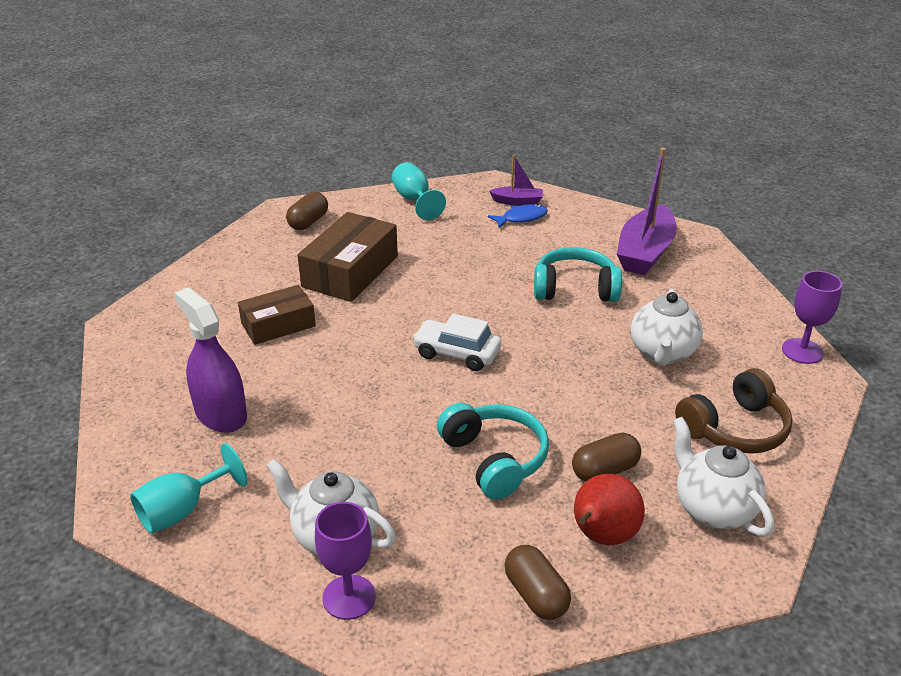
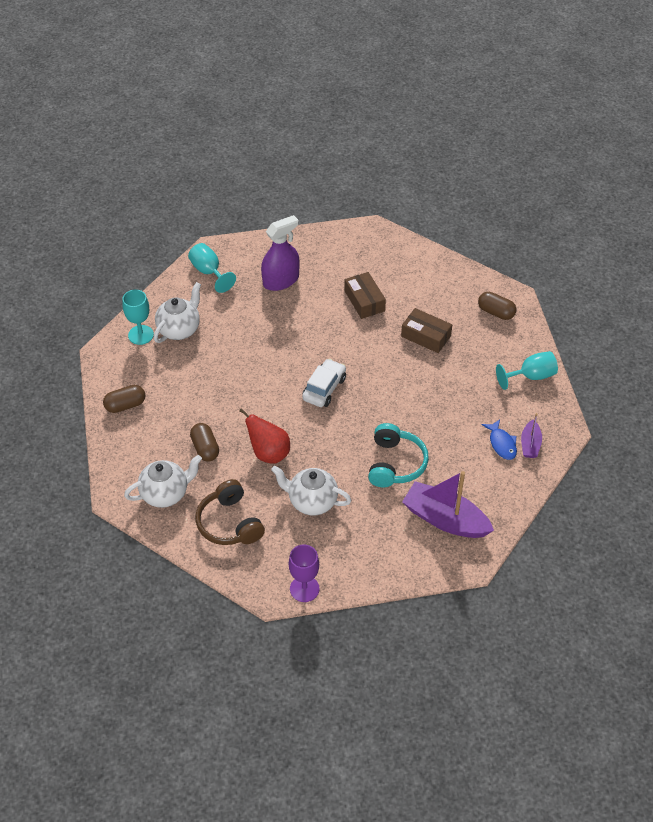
camera: 95 degrees right, 15 degrees up
(349, 597) = (141, 335): purple goblet -> turquoise goblet
(350, 271) = (426, 336): brown box -> brown box, size x0.65
(494, 459) = (223, 398): turquoise headphones -> none
(602, 536) = (156, 438): red pear -> red pear (268, 453)

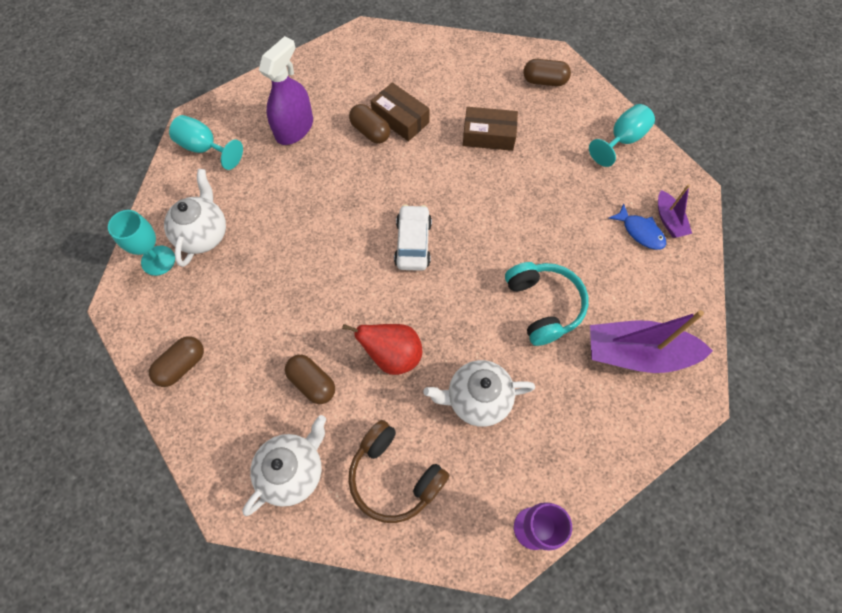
camera: 25 degrees left, 15 degrees up
(336, 302) = (370, 132): none -> brown capsule

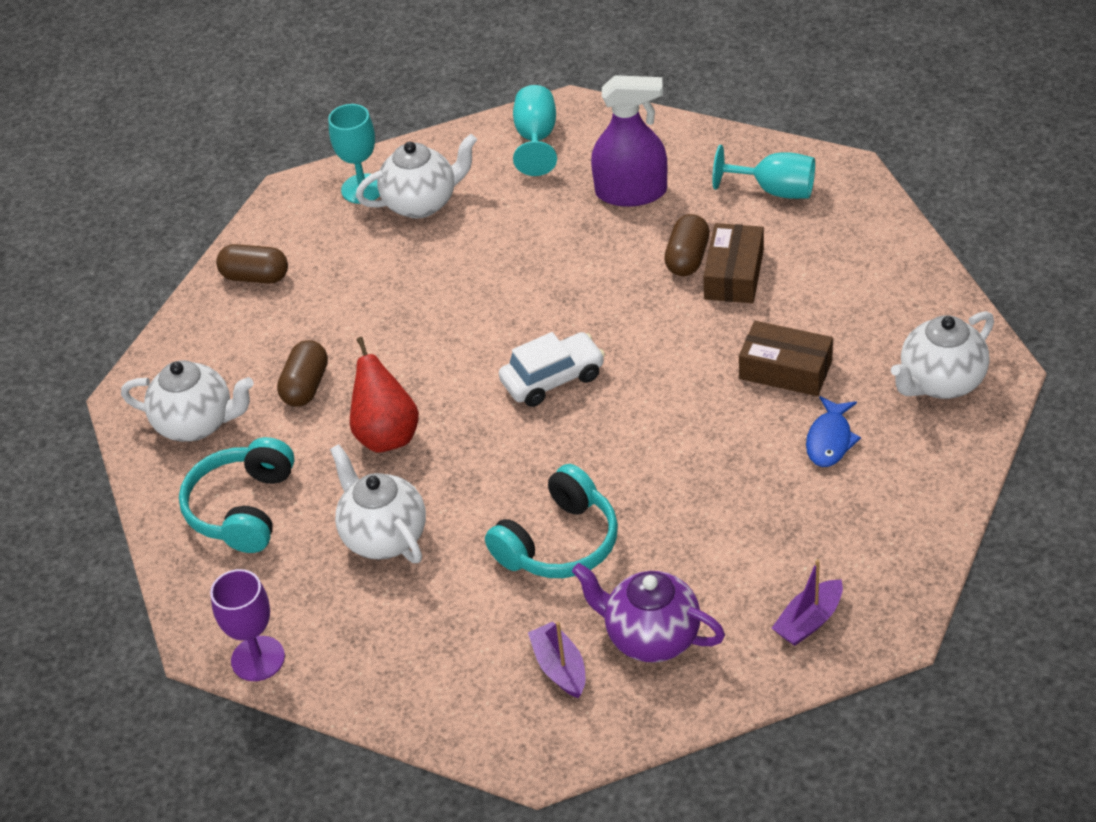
camera: 65 degrees right, 20 degrees down
(394, 476) = (243, 508): brown headphones -> turquoise headphones
(488, 135) = (785, 370): brown box -> brown box turned 45 degrees counterclockwise
(544, 81) = (941, 382): brown capsule -> white teapot
(622, 140) = (910, 512): turquoise goblet -> turquoise goblet (775, 190)
(637, 353) = (560, 668): purple boat -> purple boat, size x0.51
(640, 232) = (760, 596): blue fish -> blue fish (830, 440)
(640, 297) = (651, 637): none -> purple teapot

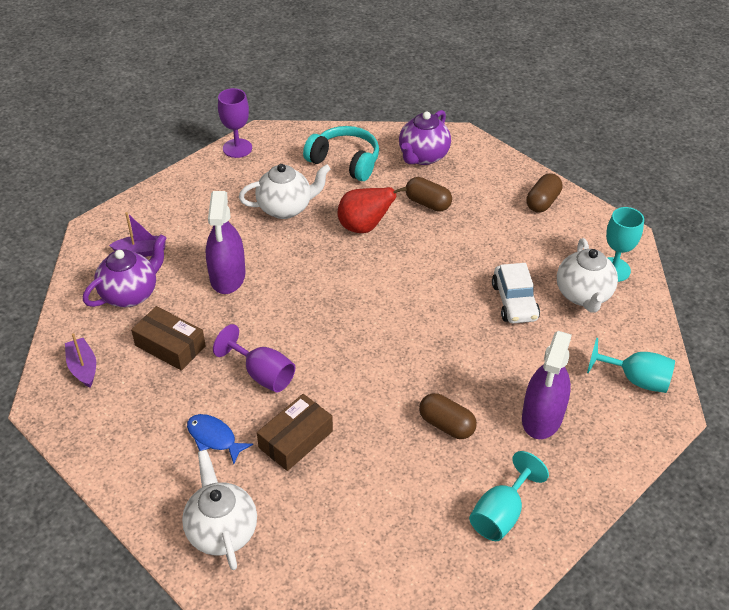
camera: 105 degrees right, 0 degrees up
(197, 424) = (423, 157): white teapot -> purple teapot
(553, 379) = (365, 313): white car -> white car (514, 302)
(559, 543) = (227, 276): turquoise headphones -> purple spray bottle
(709, 436) = (262, 374): none -> purple goblet
(734, 274) = (413, 447): brown box -> brown box (170, 346)

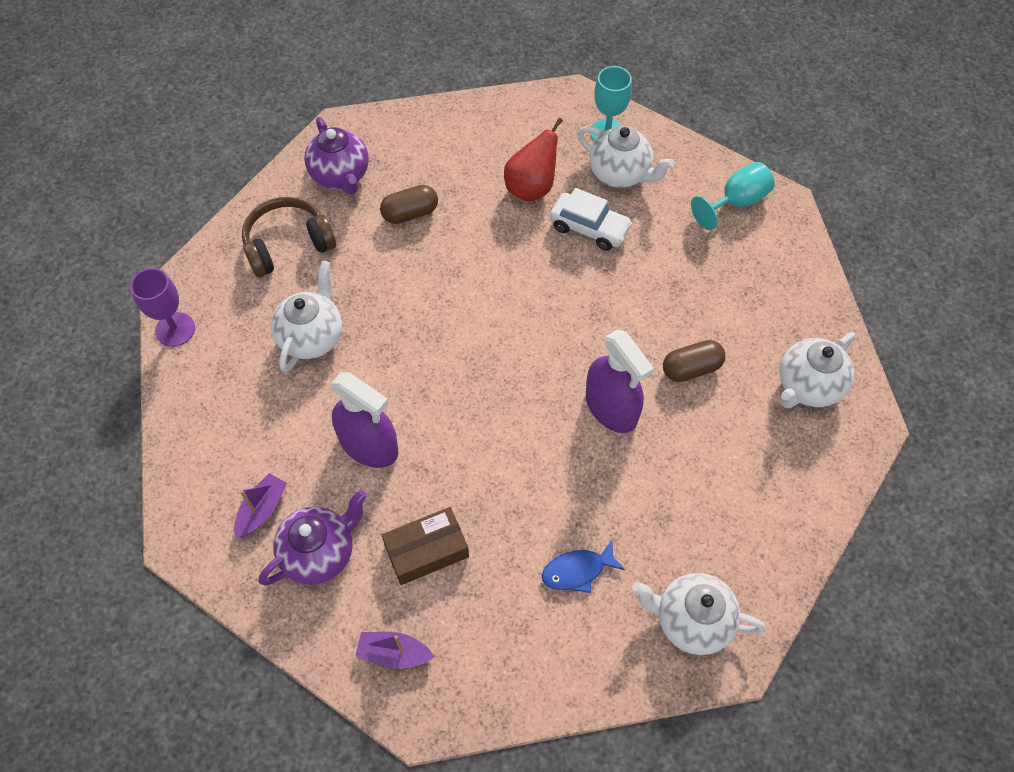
camera: 55 degrees left, 15 degrees up
(130, 294) = (320, 553): purple teapot -> purple teapot turned 60 degrees clockwise
(262, 374) = (527, 485): purple goblet -> none
(295, 439) = (627, 500): brown box -> none
(345, 161) = (288, 245): turquoise headphones -> brown headphones
(364, 227) = (398, 285): red pear -> red pear (531, 188)
(501, 514) = (807, 386): turquoise goblet -> white teapot
(542, 202) = (485, 126): brown capsule -> none
(542, 417) = (730, 293): purple spray bottle -> purple spray bottle (611, 407)

